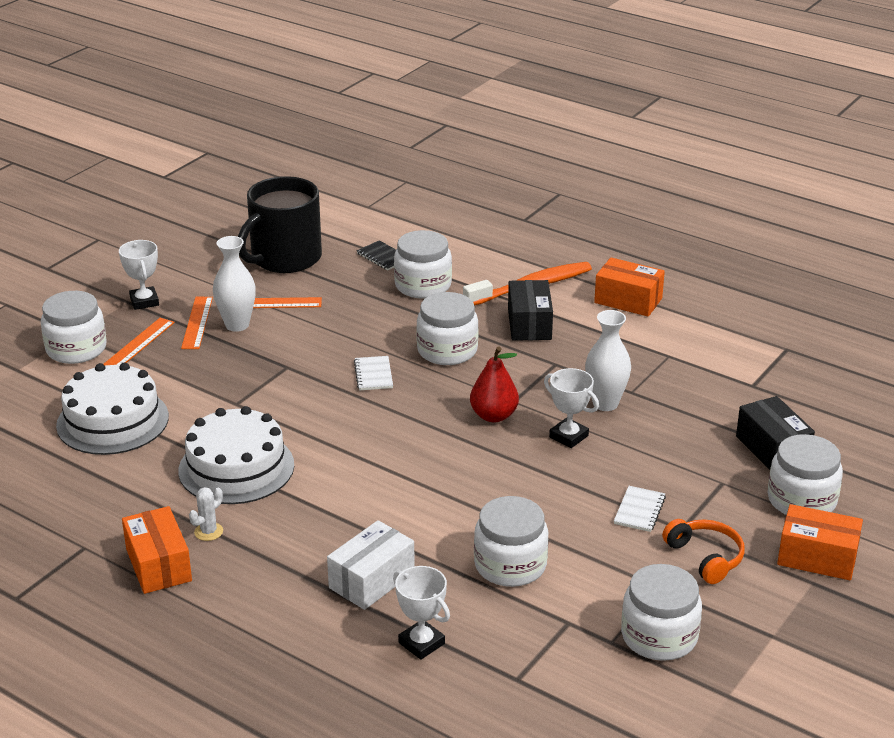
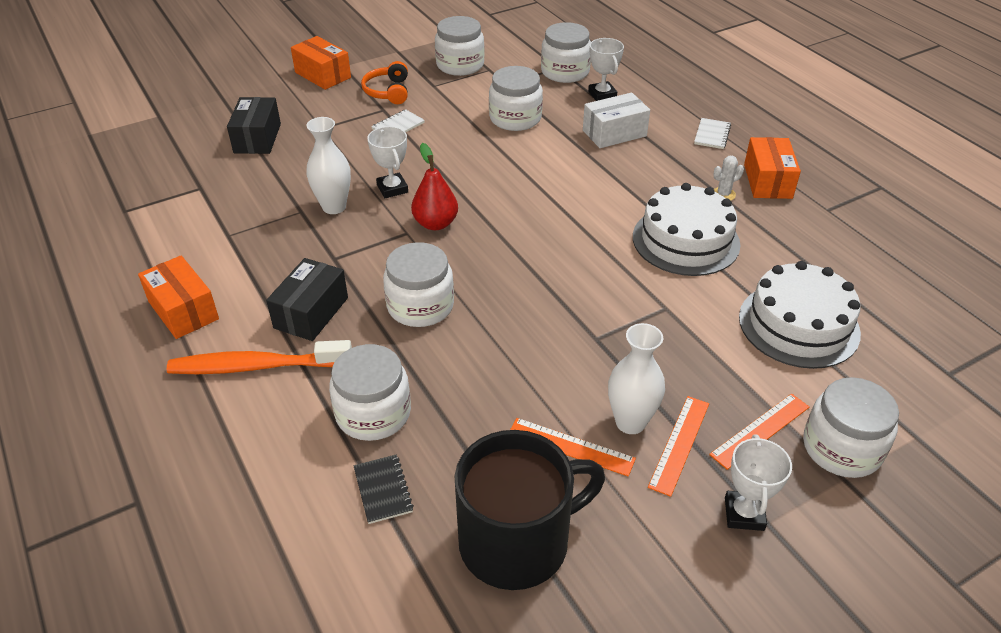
camera: 155 degrees left, 10 degrees up
(373, 375) = (513, 299): white notebook -> white notebook (712, 135)
(801, 500) = (286, 104): white jar -> white jar (565, 72)

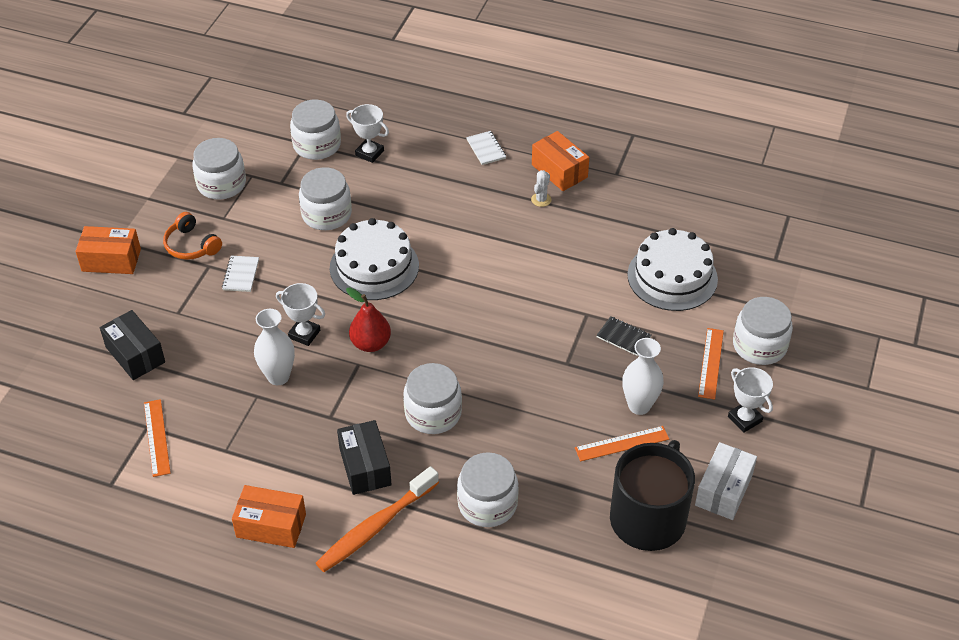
camera: 40 degrees left, 5 degrees up
(383, 490) = (546, 543): black notebook -> black notebook (623, 337)
(614, 133) = (415, 187): white box -> white box (723, 490)
(679, 444) = (677, 401): orange ruler -> orange ruler (156, 437)
(685, 240) = (551, 253): white cake -> white cake (374, 267)

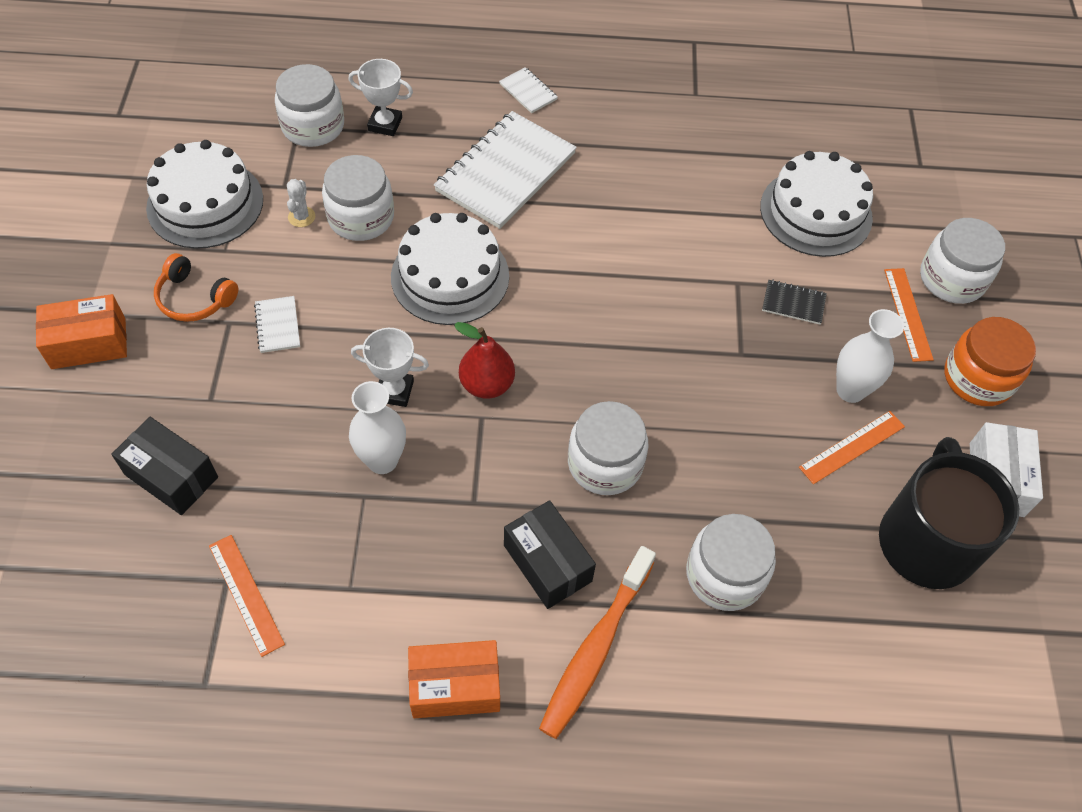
camera: 20 degrees left, 10 degrees up
(221, 184) = (205, 203): white jar -> white cake
(444, 203) = (505, 172): none -> white notebook
(541, 200) = (621, 144): white cactus -> white cactus (301, 217)
(559, 171) = (627, 103): orange box -> none
(744, 419) = (978, 378): white trophy -> orange jar

